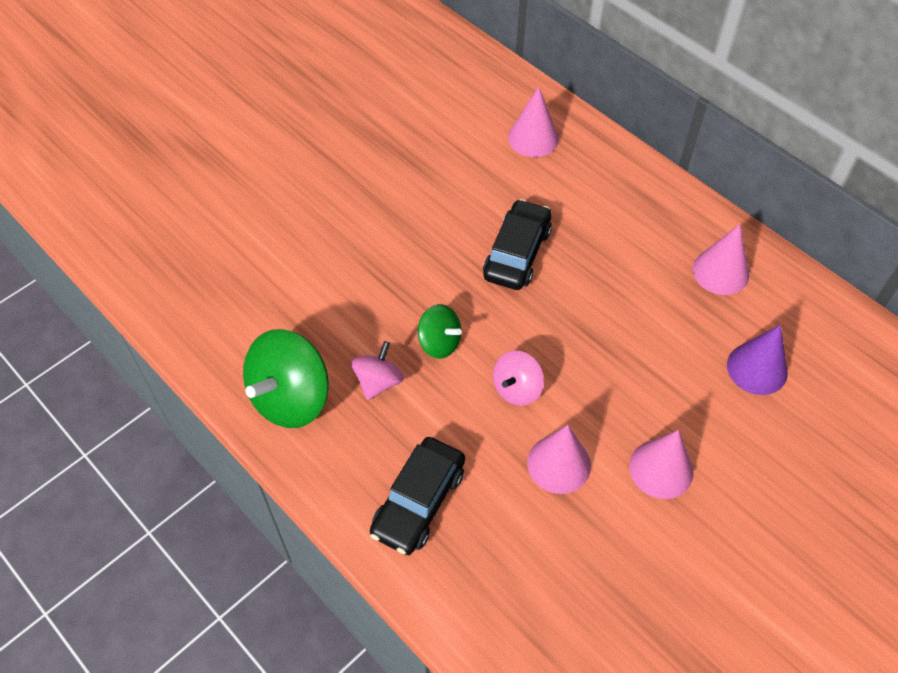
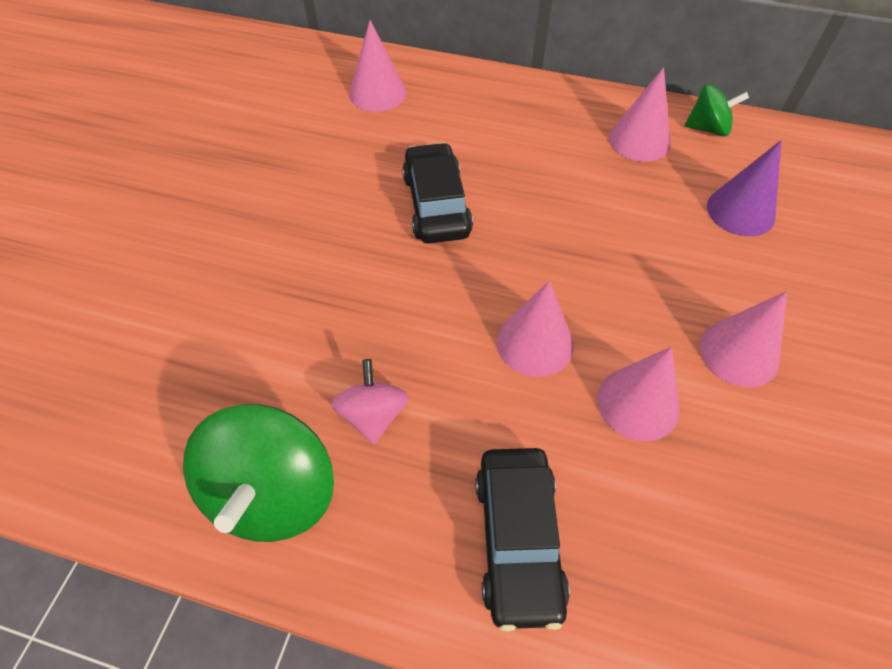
camera: 30 degrees left, 0 degrees up
(439, 343) = (416, 334): green spinning top -> green spinning top (707, 128)
(517, 389) = (535, 343): pink spinning top -> pink cone

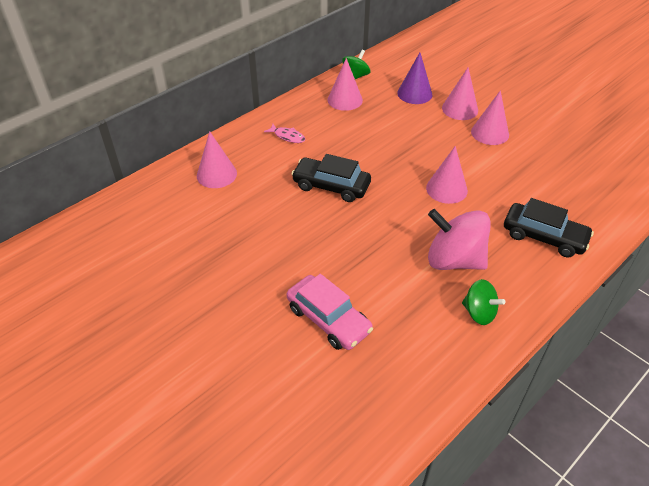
camera: 60 degrees left, 10 degrees down
(178, 307) = (328, 319): none -> pink car
(273, 493) = (479, 313): green spinning top -> green spinning top, size x0.57
(373, 415) = (454, 260): pink spinning top -> pink spinning top, size x1.77
(503, 120) = (287, 136): none -> pink fish
(638, 403) = (498, 172): pink cone -> pink cone (460, 109)

